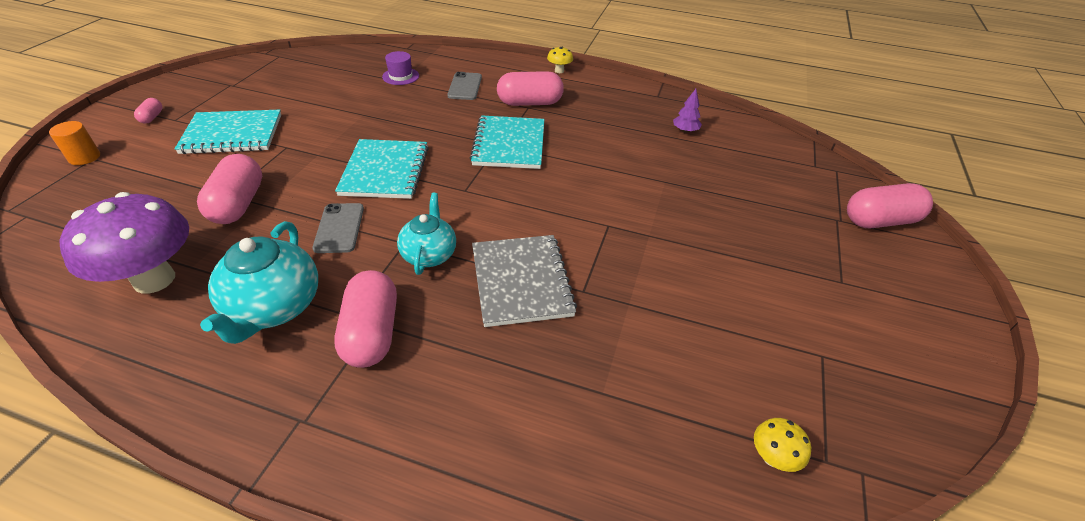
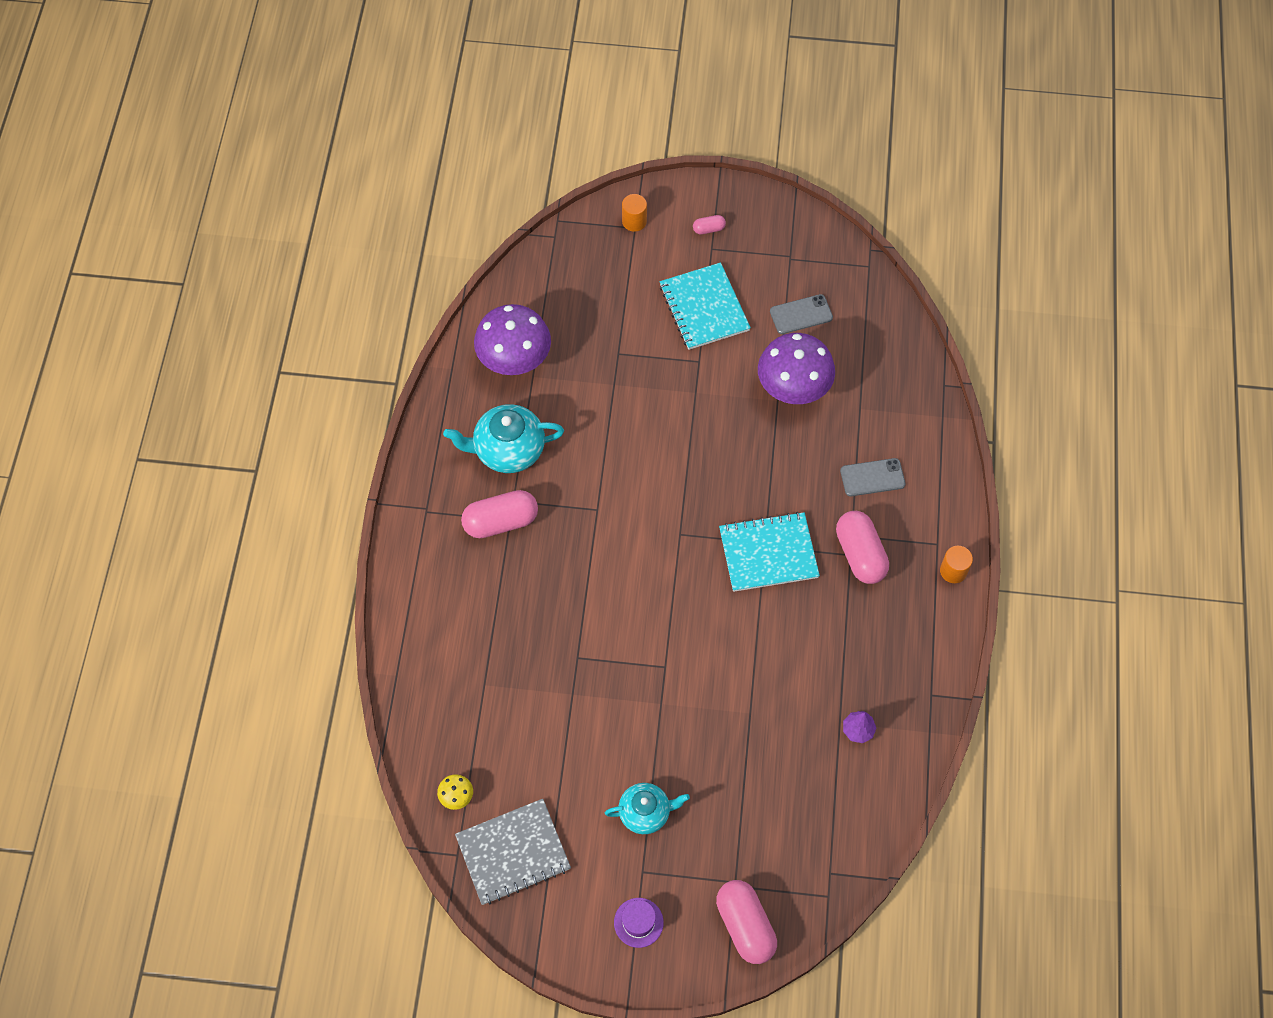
camera: 80 degrees right, 20 degrees up
(238, 204) = (608, 368): pink capsule -> none
(339, 228) = (601, 454): grey phone -> grey phone (801, 314)
(358, 105) = (793, 389): none -> purple mushroom
(385, 171) = (688, 458): turquoise notebook -> none
(400, 76) = (870, 405): purple hat -> purple hat (638, 922)
(429, 254) = (588, 532): turquoise teapot -> turquoise teapot (645, 812)
(521, 281) = (576, 609): grey notebook -> grey notebook (513, 853)
(559, 71) = (953, 571): yellow mushroom -> orange cylinder

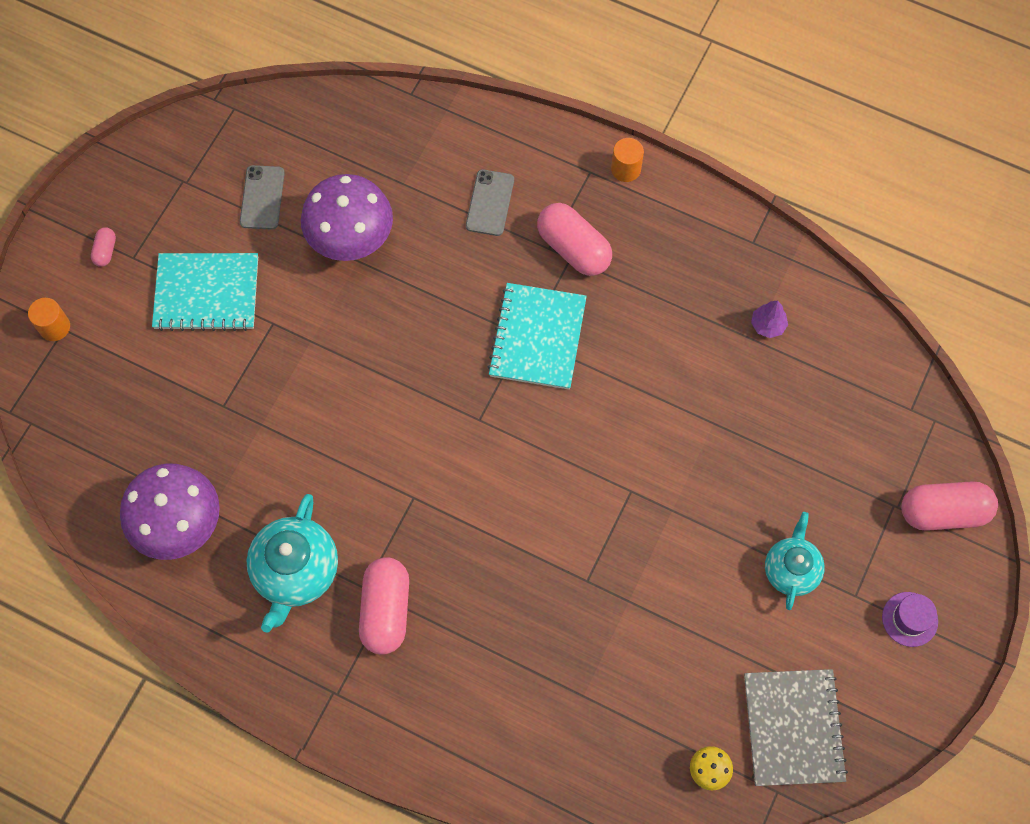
camera: 70 degrees left, 5 degrees up
(860, 554) = (573, 248): pink capsule -> pink capsule turned 45 degrees clockwise

